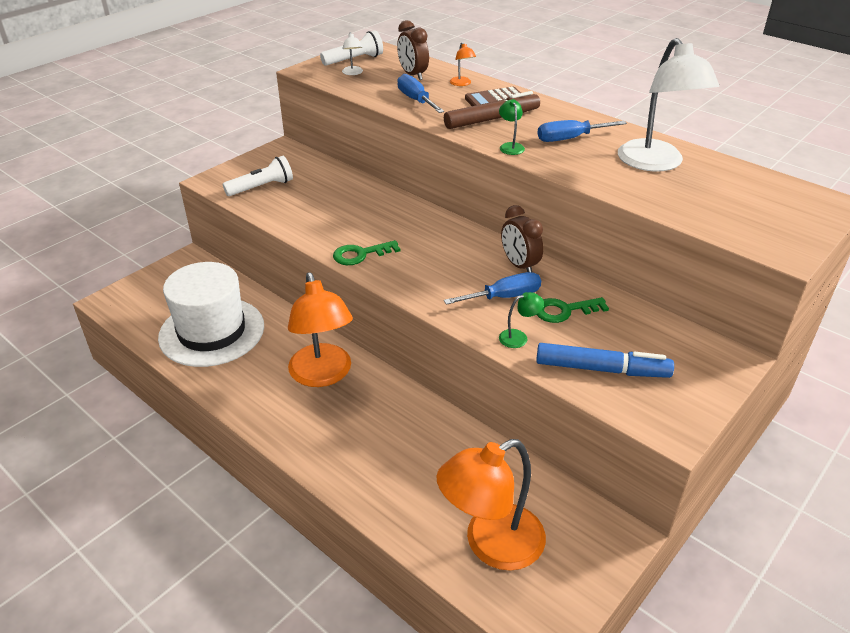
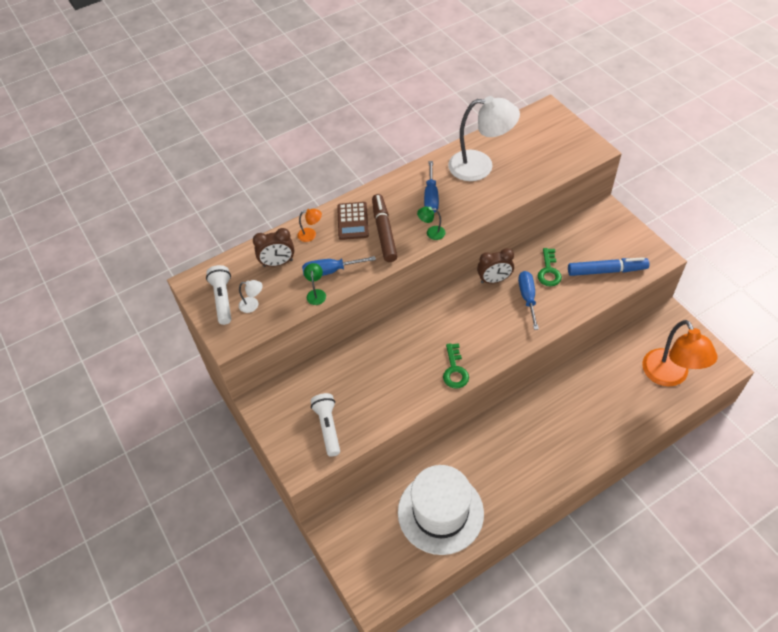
camera: 70 degrees left, 15 degrees up
(323, 375) = (511, 439): orange lamp -> none
(519, 337) = (570, 301): green lamp -> green lamp (316, 293)
(602, 369) = (606, 271): blue marker -> blue marker turned 60 degrees clockwise

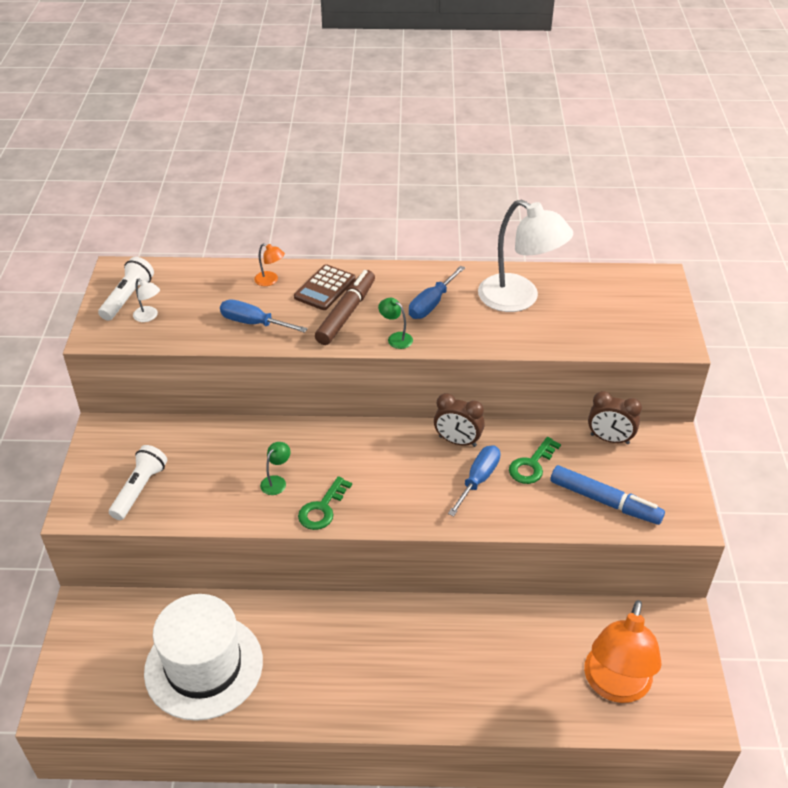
camera: 30 degrees right, 10 degrees down
(277, 263) = (211, 291): brown clock -> brown clock (609, 439)
(316, 293) = (218, 336): green lamp -> green lamp (276, 481)

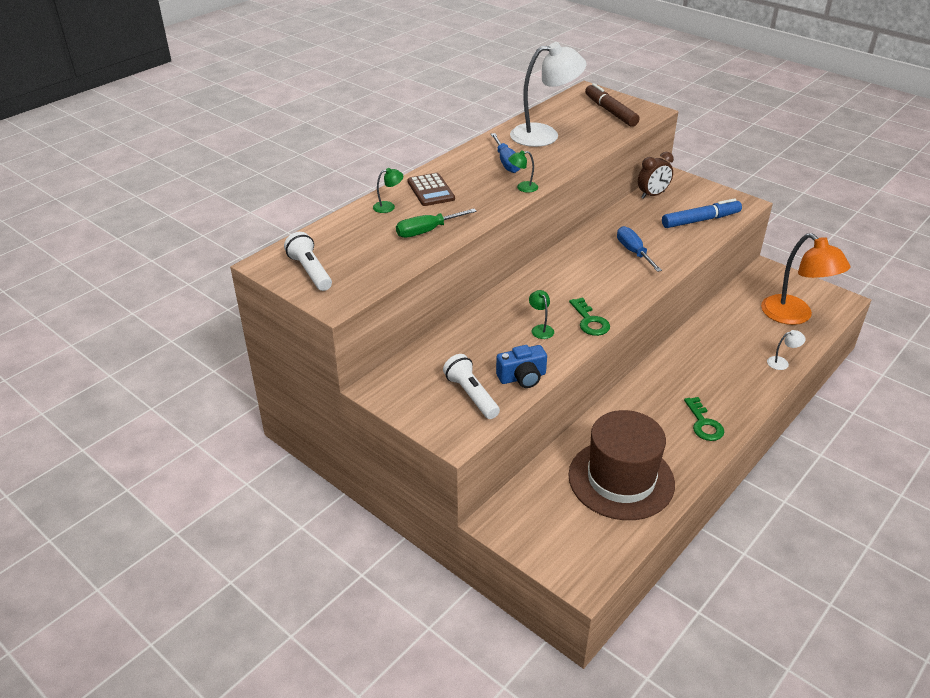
camera: 50 degrees left, 5 degrees down
(149, 316) = (350, 271): white lamp -> white lamp (782, 362)
(192, 508) = (522, 377): none -> blue camera
(203, 666) = (621, 479): white hat -> brown hat
(253, 323) = (427, 231): blue screwdriver -> green screwdriver
(270, 281) = (388, 206): orange lamp -> green lamp
(346, 313) = (470, 194): brown marker -> brown marker (610, 111)
(457, 441) = (591, 243): brown clock -> none
(532, 465) = (643, 229): green key -> green key (704, 423)

